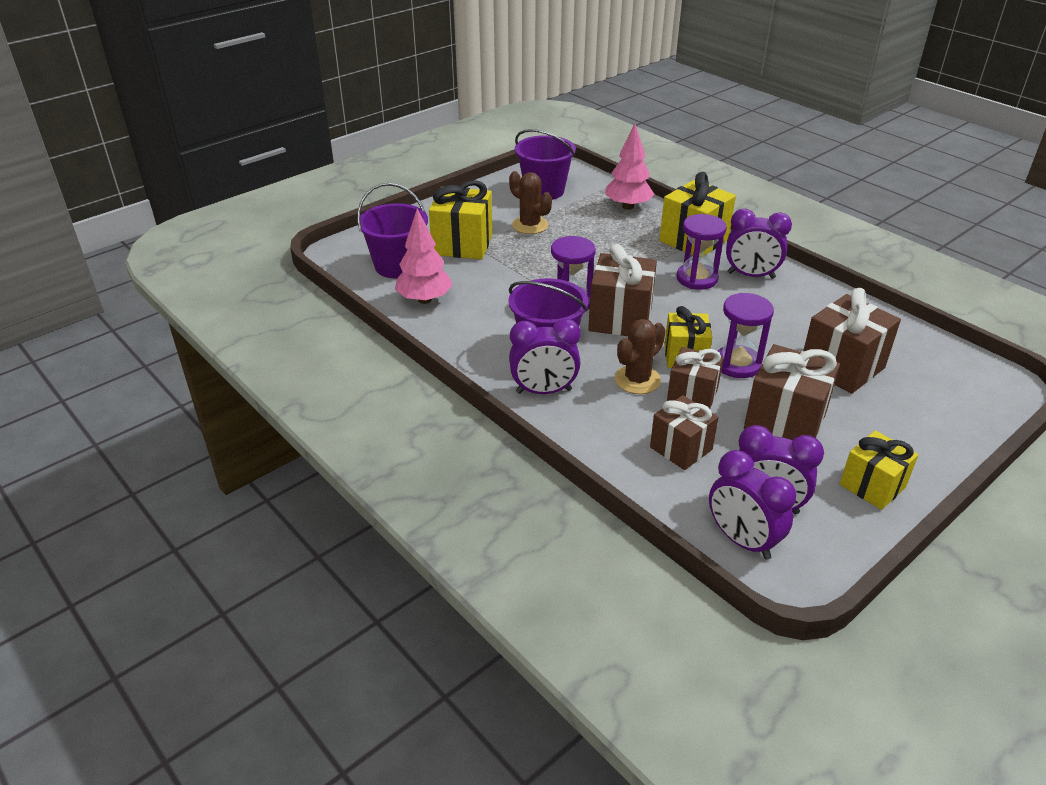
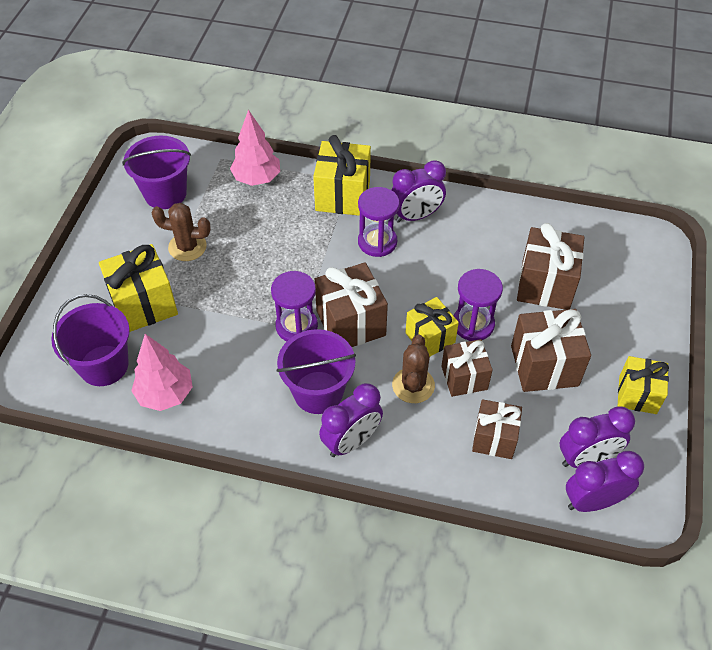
camera: 35 degrees left, 15 degrees up
(742, 540) = (593, 501): purple clock -> purple clock turned 150 degrees clockwise

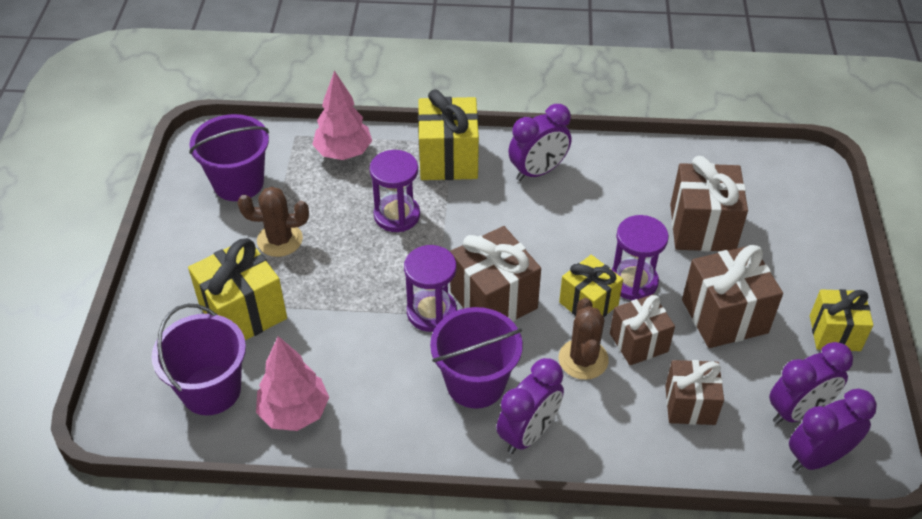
camera: 10 degrees left, 5 degrees down
(377, 242) = (501, 206): purple hourglass -> purple hourglass (397, 215)

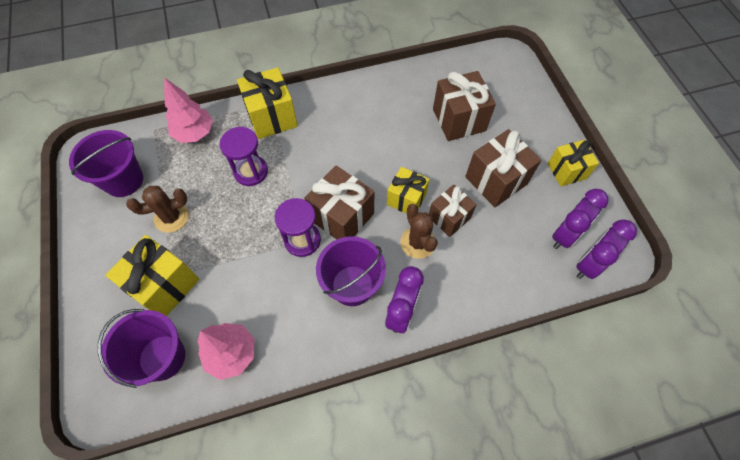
camera: 20 degrees left, 15 degrees up
(538, 171) = (337, 109): purple clock -> none
(633, 282) = (429, 173): purple hourglass -> none
(690, 405) = (498, 253): brown gift -> none

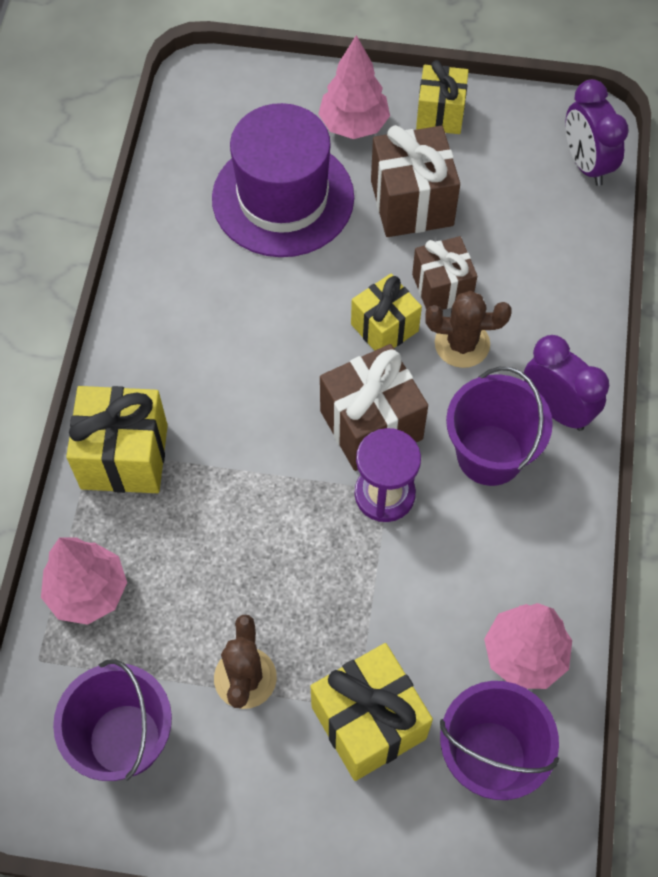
camera: 65 degrees left, 0 degrees up
(251, 172) = (219, 526): purple hourglass -> none
(459, 120) = (283, 198): brown gift -> purple hat
(528, 132) = (354, 125): none -> pink tree
(565, 235) = (534, 167): purple clock -> none

